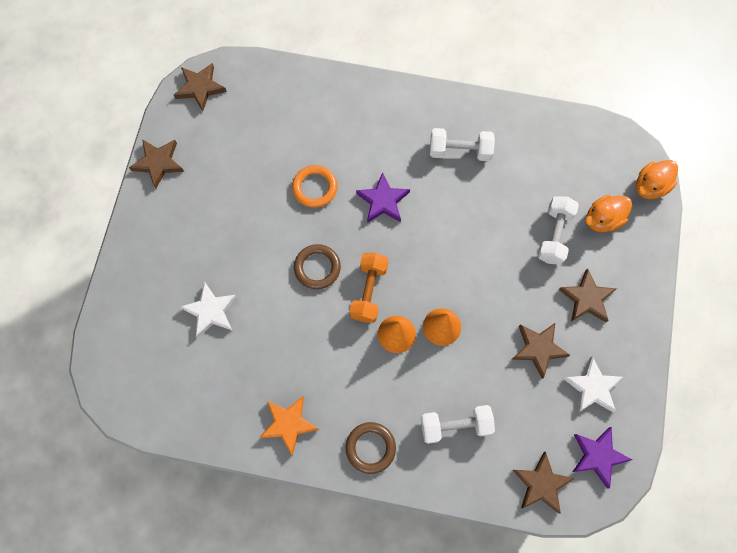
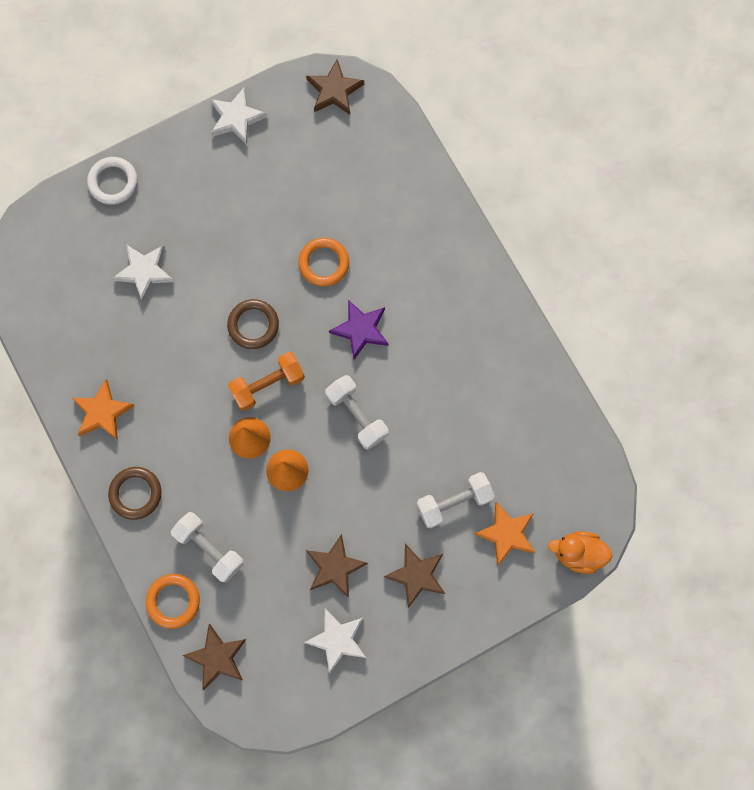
camera: 50 degrees right, 5 degrees up
(124, 281) = (113, 182): none -> white ring
(158, 163) = (236, 118): brown star -> white star
(460, 151) = (466, 357): white dumbbell -> white dumbbell (357, 415)
(474, 483) = (173, 601): none -> orange ring
(598, 456) = (279, 688): purple star -> none
(602, 219) = (506, 534): orange duck -> orange star

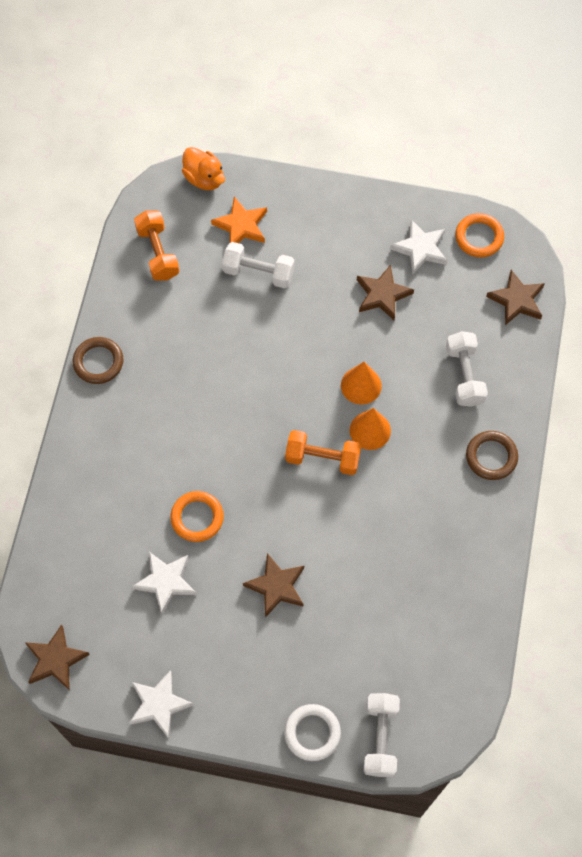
camera: 140 degrees left, 10 degrees down
(102, 412) = (471, 539): orange star -> none
(145, 272) = (347, 628): white star -> white star (165, 581)
(173, 601) = (520, 360): orange ring -> orange ring (479, 237)
(253, 325) = (295, 513): brown ring -> brown ring (98, 362)
(357, 415) = (274, 383): white dumbbell -> white dumbbell (380, 737)
(360, 330) = (215, 443): purple star -> none
(416, 575) = (328, 247): brown star -> brown star (276, 586)
(551, 451) = (158, 253): none -> orange dumbbell

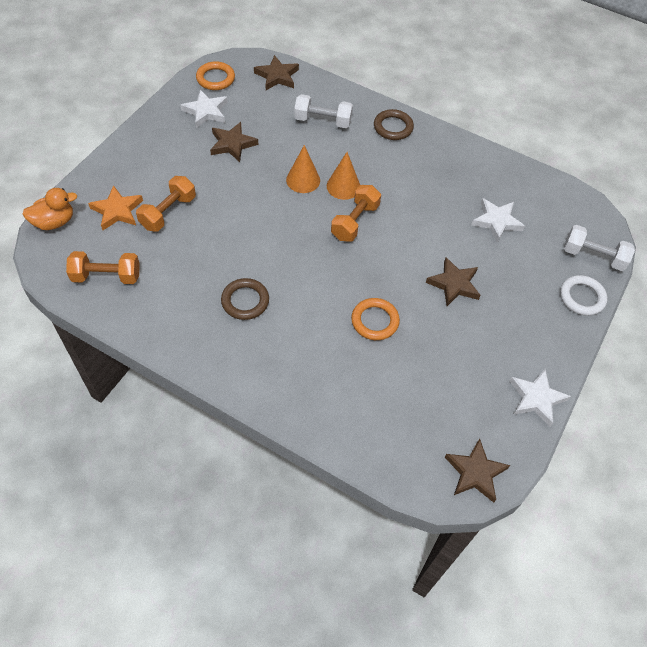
camera: 75 degrees left, 10 degrees down
(98, 362) = (191, 354): brown ring -> brown ring (245, 301)
(165, 581) = (425, 361): white star -> white star (496, 221)
(258, 272) = (168, 212): white dumbbell -> orange dumbbell

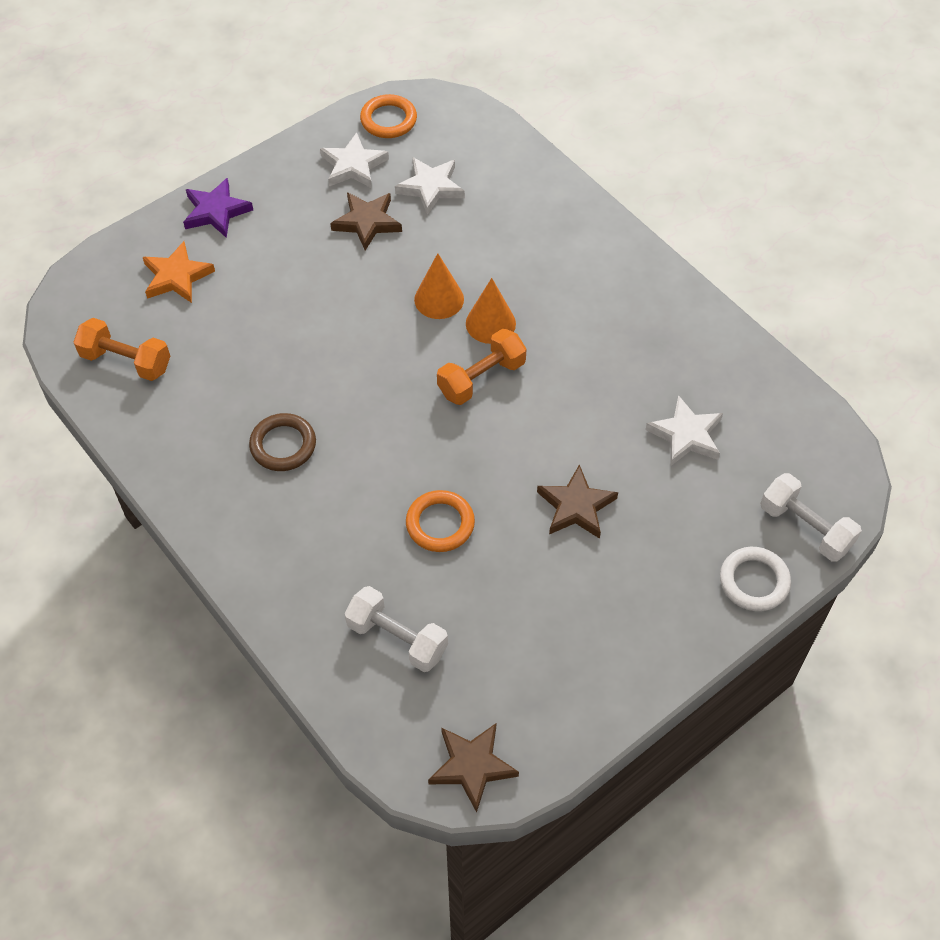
camera: 25 degrees right, 0 degrees up
(54, 222) = (94, 271): orange duck -> none
(125, 162) = (216, 211): none -> purple star
(168, 212) = (240, 296): orange dumbbell -> none
(277, 76) = (476, 136): brown star -> none
(322, 121) = (508, 219): white dumbbell -> white dumbbell (397, 638)
(393, 127) = (605, 254): brown ring -> none
(536, 398) = (608, 699): white star -> white star (430, 187)

